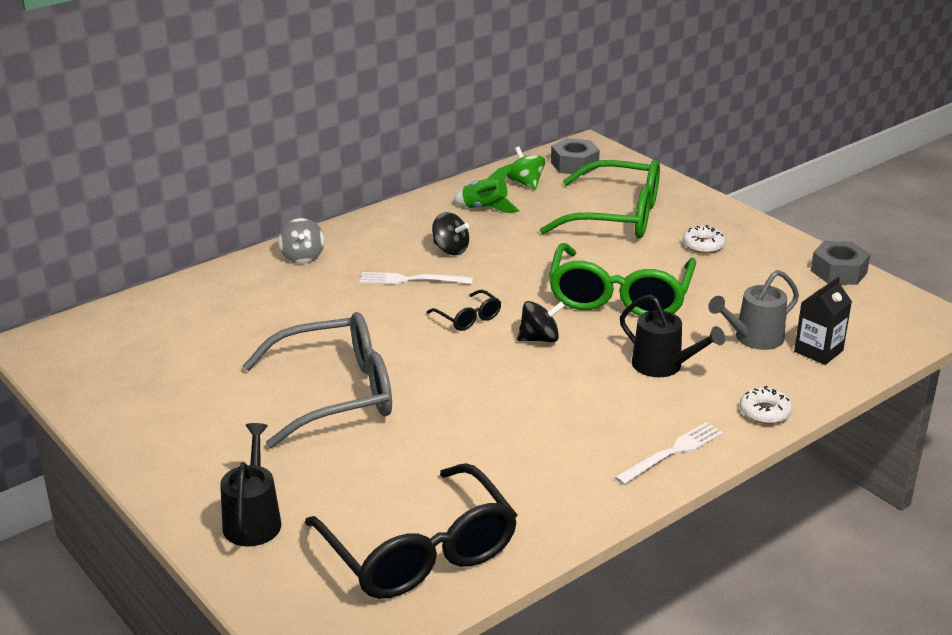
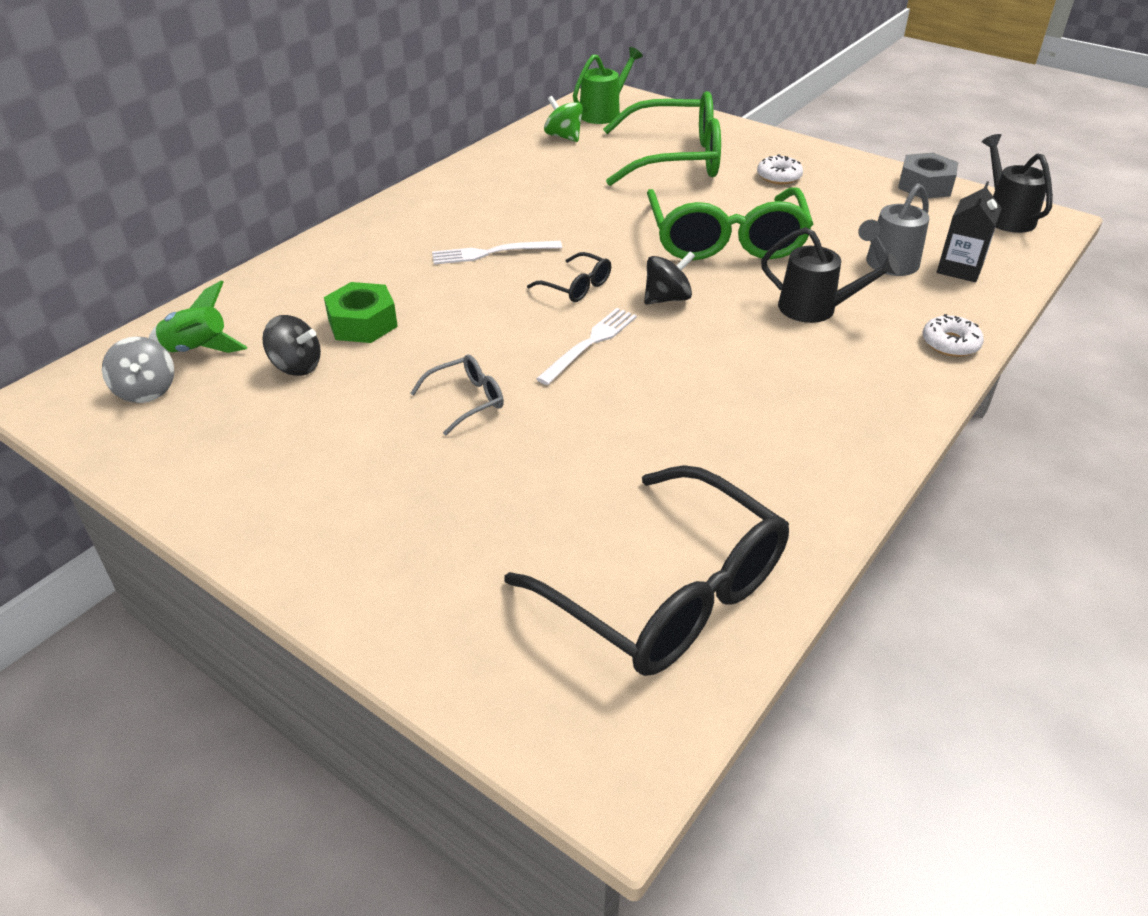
camera: 15 degrees left, 10 degrees up
(253, 519) = (433, 590): black watering can -> black watering can (1005, 216)
(282, 323) = (363, 323): none -> green nut
(302, 257) = (354, 244): grey spinning top -> grey spinning top (146, 390)
(337, 394) = (467, 400): grey glasses -> grey glasses, size x0.44
(450, 249) = (519, 214): black spinning top -> black spinning top (296, 366)
(485, 209) = (534, 167): green rocket -> green rocket (198, 350)
(574, 165) = (604, 113): grey nut -> green watering can
(672, 452) = (884, 407): white fork -> white fork (590, 343)

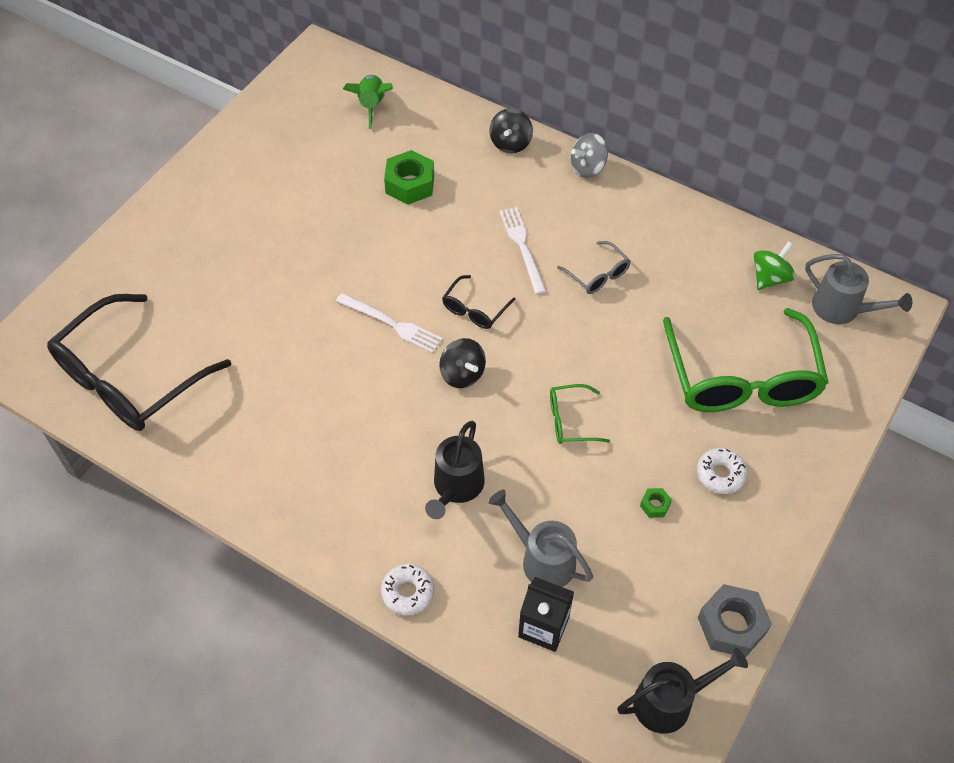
camera: 85 degrees right, 15 degrees up
(146, 390) = (326, 94): grey spinning top -> grey spinning top (588, 168)
(296, 366) = (355, 159): black spinning top -> black spinning top (510, 143)
(467, 400) = (318, 257): grey glasses -> grey glasses (598, 275)
(604, 113) = (842, 309): green watering can -> grey watering can
(726, 241) = (570, 420): green glasses -> green glasses, size x0.44
(816, 207) = (655, 505): none -> green nut

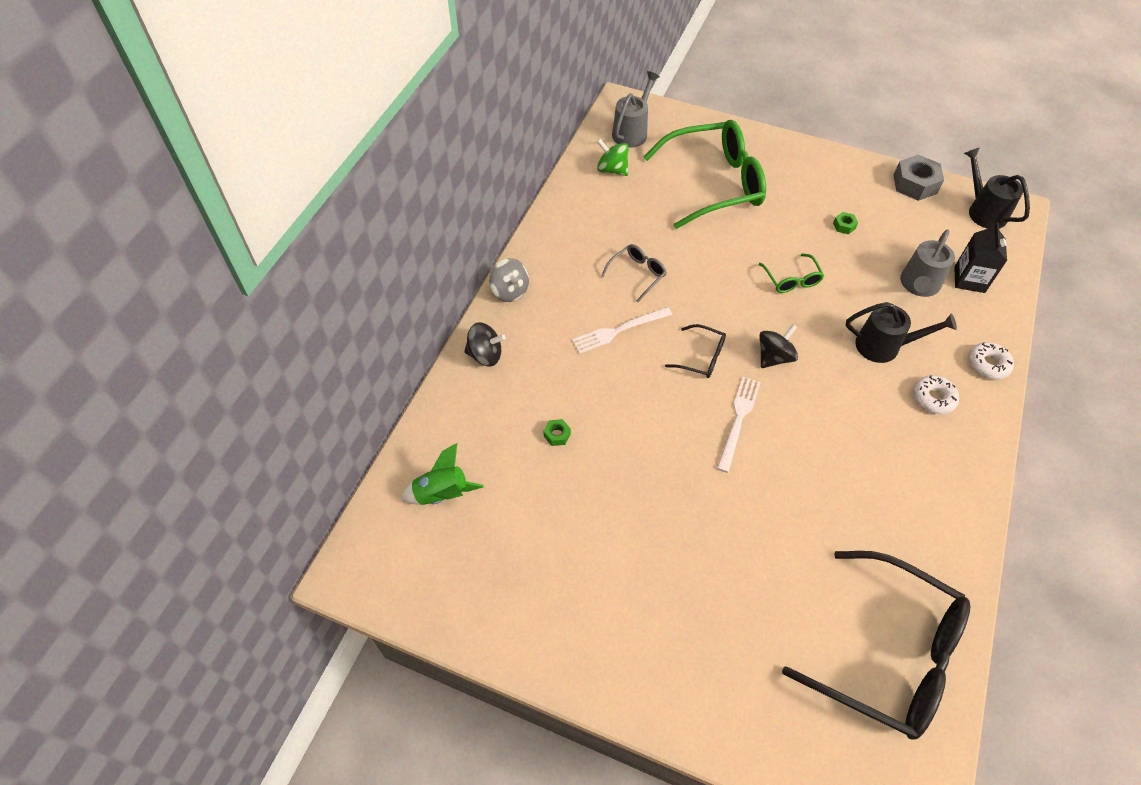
camera: 100 degrees left, 0 degrees up
(410, 184) = (557, 435): green nut -> green nut, size x0.47
(720, 474) = (803, 192): white donut -> white donut (933, 398)

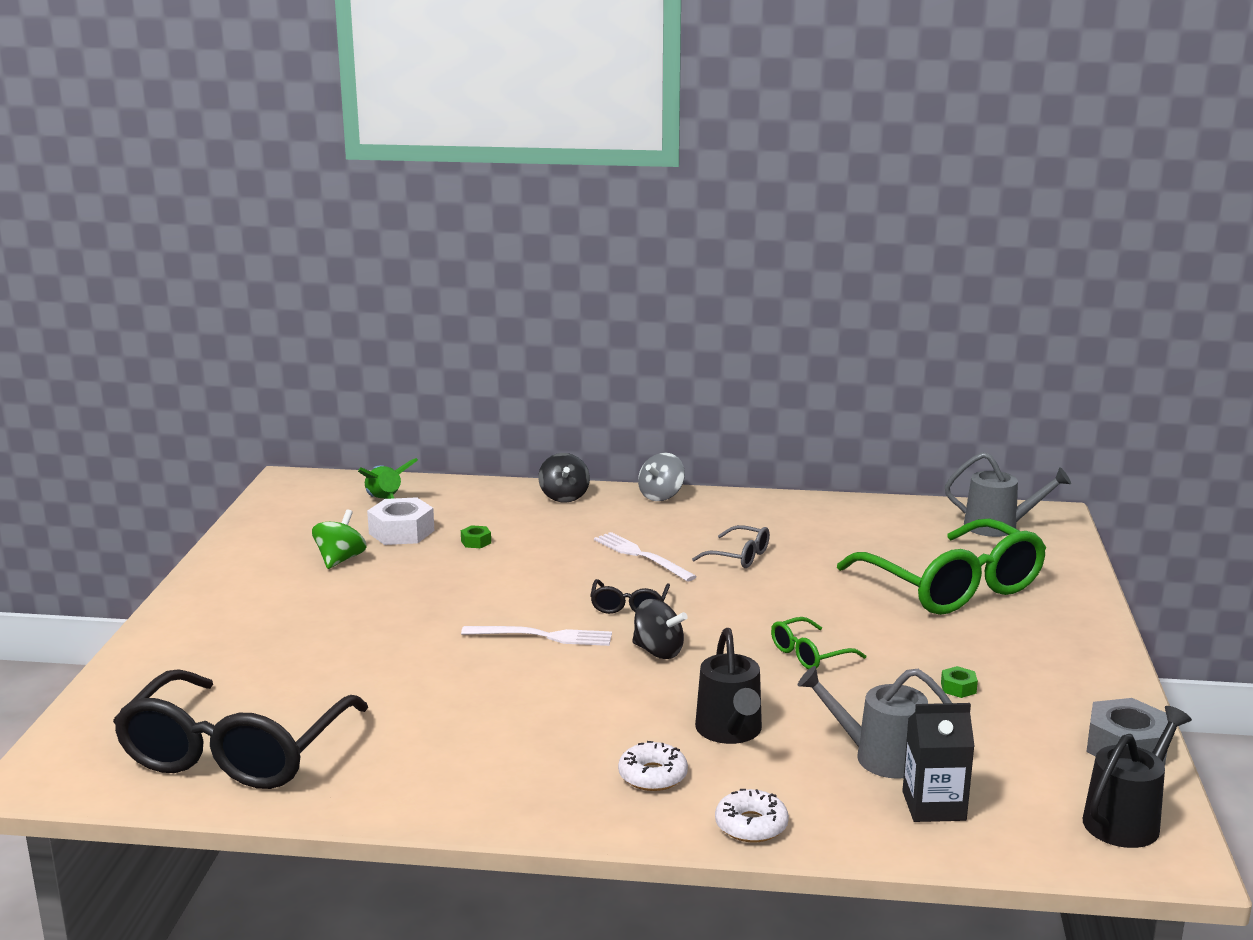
camera: 75 degrees right, 35 degrees down
(516, 489) = (401, 532): none -> white nut
(612, 170) = (911, 523): green spinning top -> green spinning top (340, 560)

